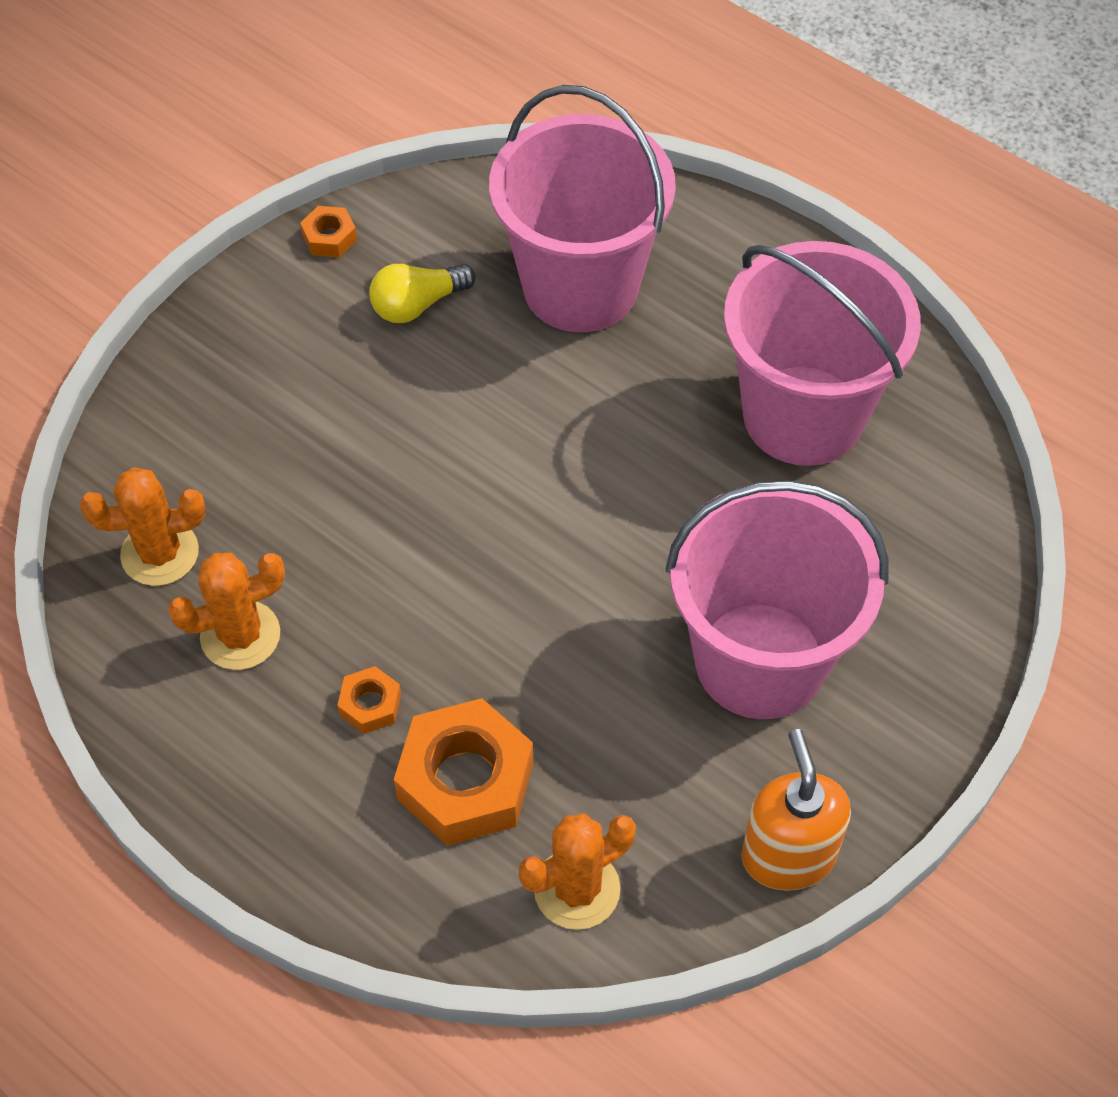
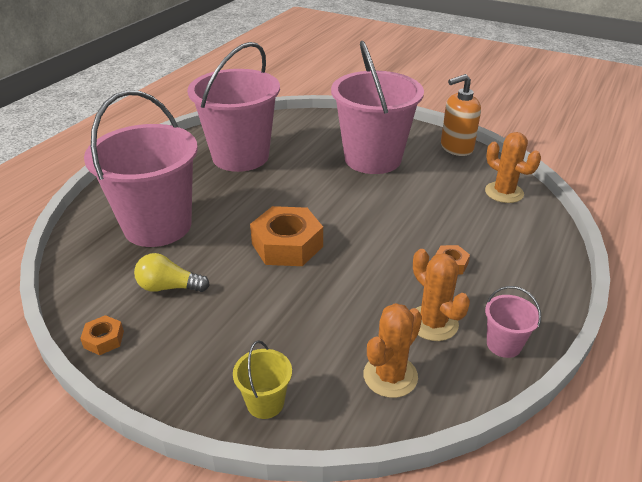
camera: 100 degrees left, 20 degrees down
(160, 553) = (390, 376): orange cactus -> orange cactus turned 60 degrees clockwise
(165, 406) = (265, 403): none -> yellow bucket
(167, 719) = (503, 344): none -> pink bucket
(417, 305) = (169, 287): yellow light bulb -> yellow light bulb turned 135 degrees clockwise
(465, 781) = (474, 228): orange nut -> orange nut (287, 245)

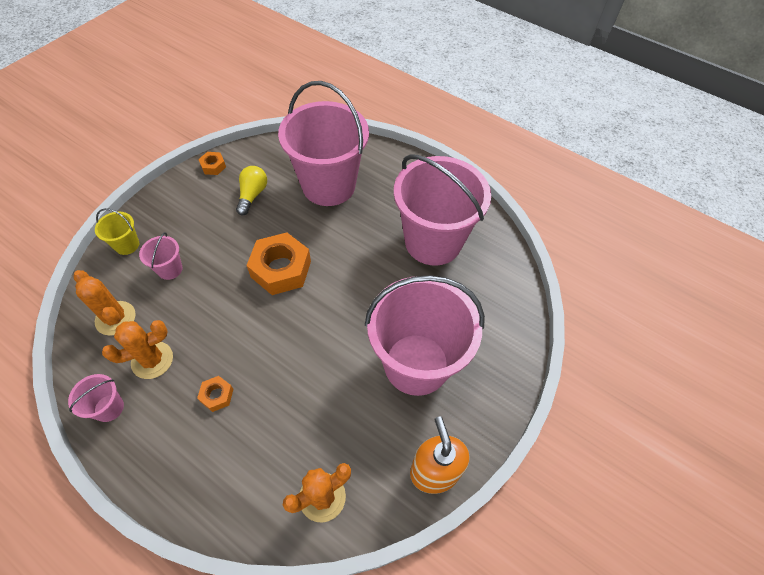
camera: 95 degrees right, 20 degrees up
(302, 341) = (170, 269): none -> pink bucket

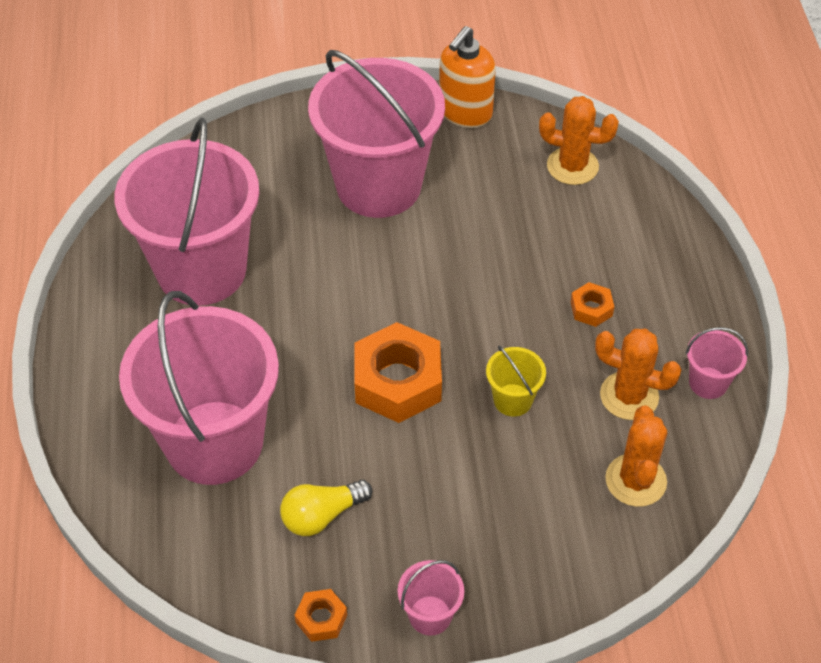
camera: 130 degrees left, 5 degrees down
(127, 245) = (549, 579): yellow bucket -> yellow bucket (513, 400)
(170, 269) = (524, 493): pink bucket -> pink bucket (430, 615)

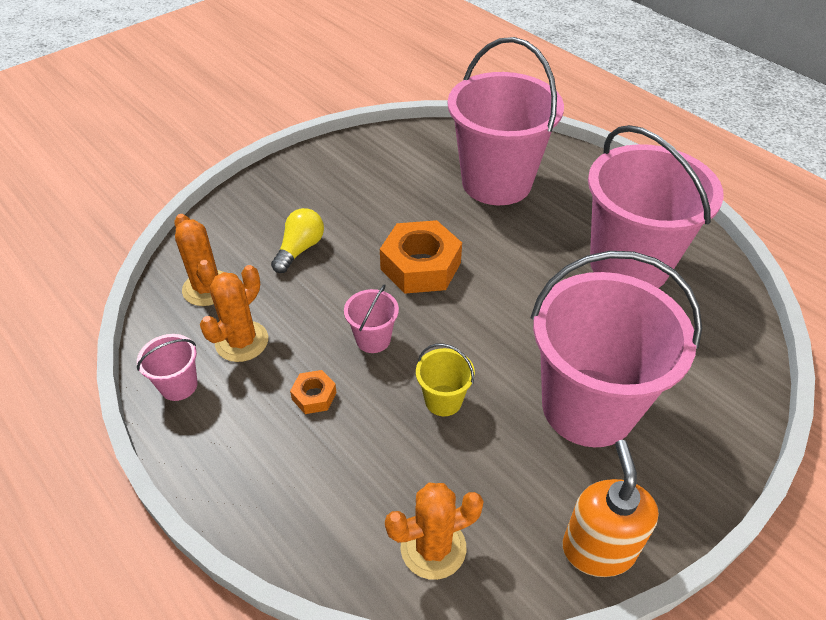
camera: 145 degrees right, 5 degrees down
(321, 619) = (355, 144): orange nut -> none
(322, 515) = (398, 180): yellow light bulb -> yellow light bulb (300, 249)
(430, 615) = (297, 169): pink bucket -> pink bucket (373, 339)
(513, 400) = (330, 295): yellow bucket -> yellow bucket (443, 400)
(629, 396) = (242, 341): orange cactus -> orange cactus turned 45 degrees counterclockwise

